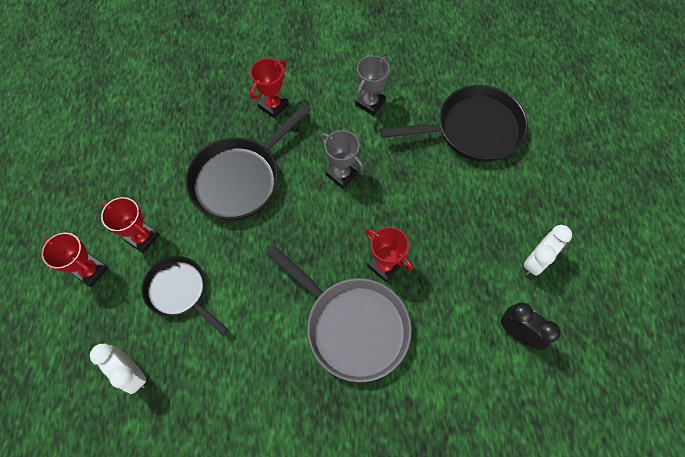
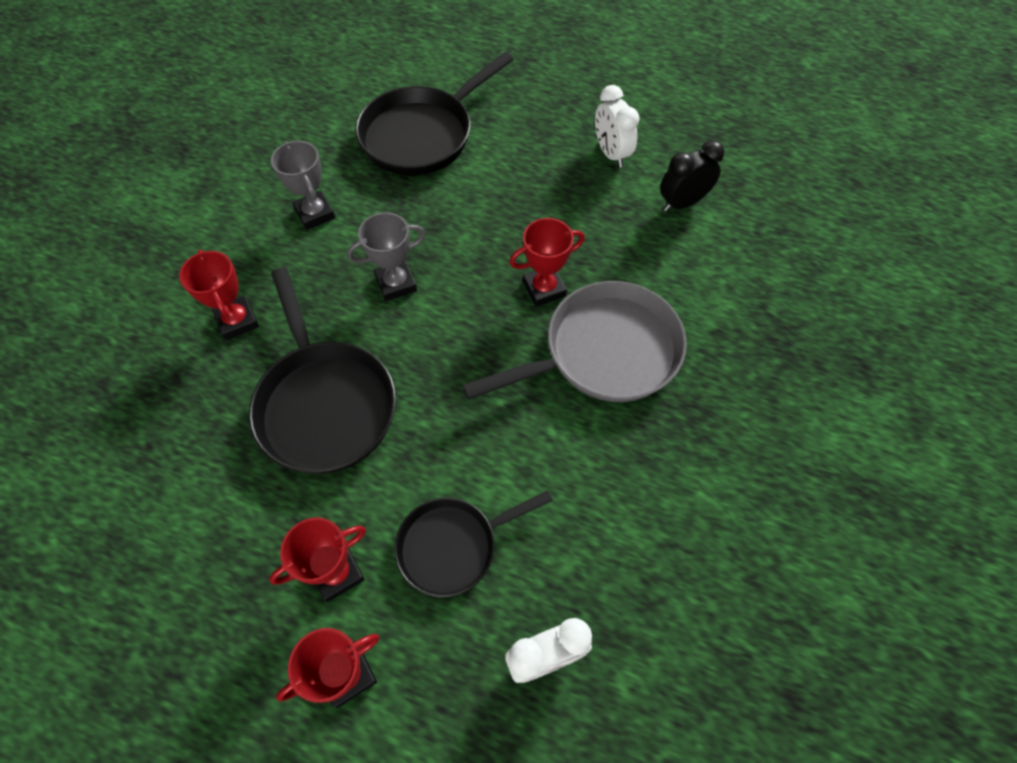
camera: 65 degrees left, 5 degrees down
(472, 130) = (422, 135): black pan -> black pan turned 150 degrees counterclockwise

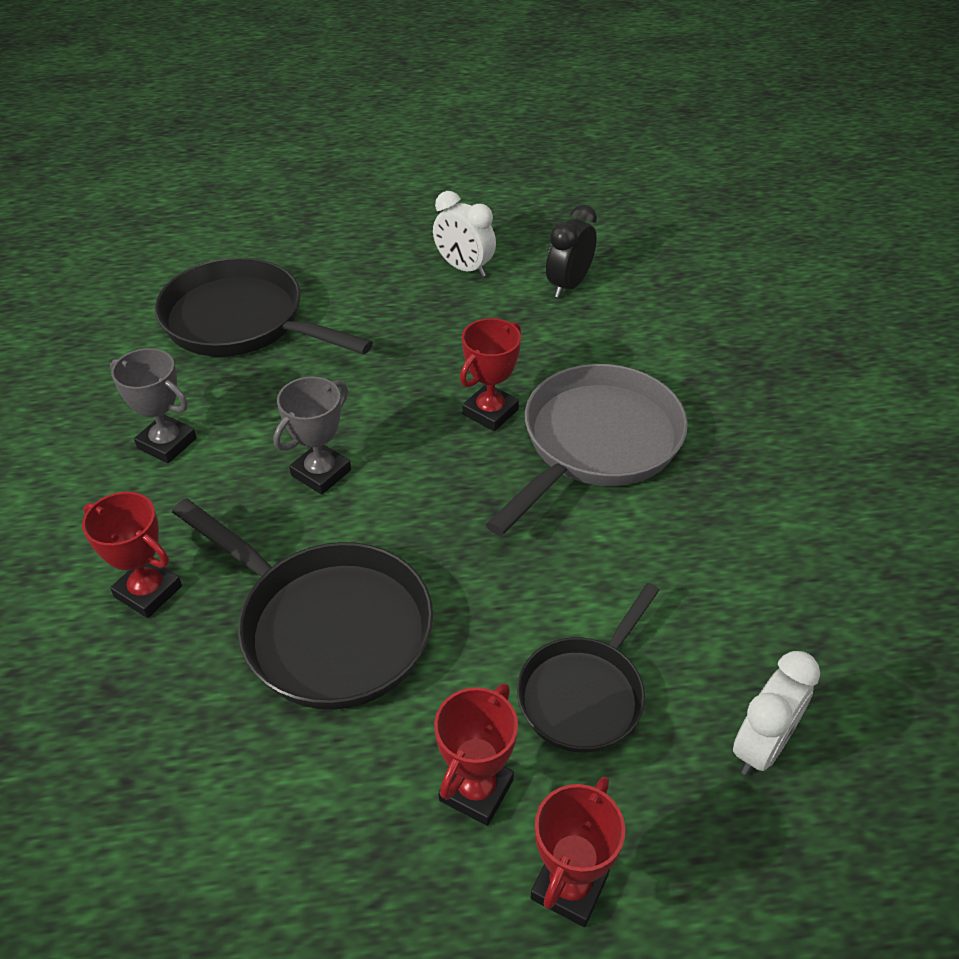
camera: 30 degrees left, 15 degrees down
(422, 135) = (241, 322): black pan -> black pan turned 105 degrees clockwise

